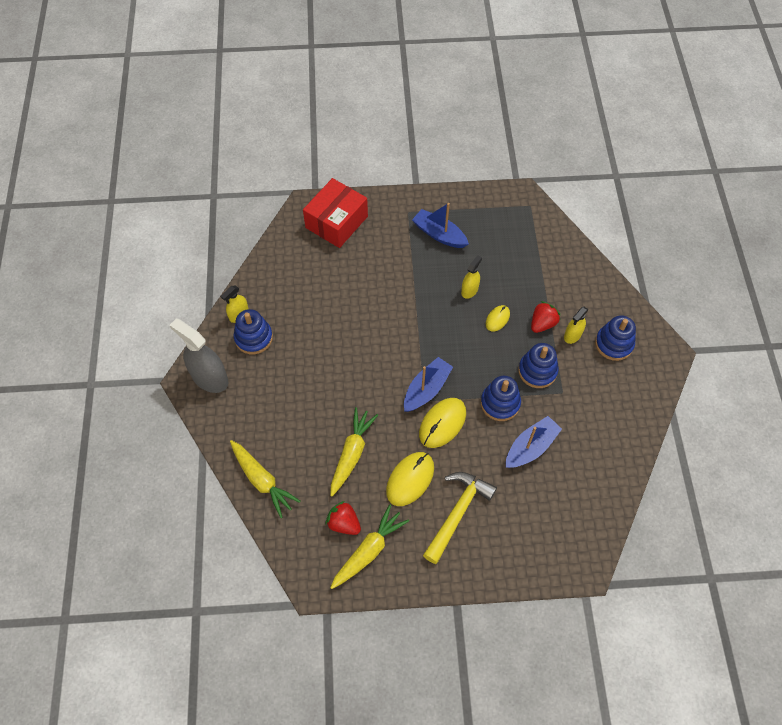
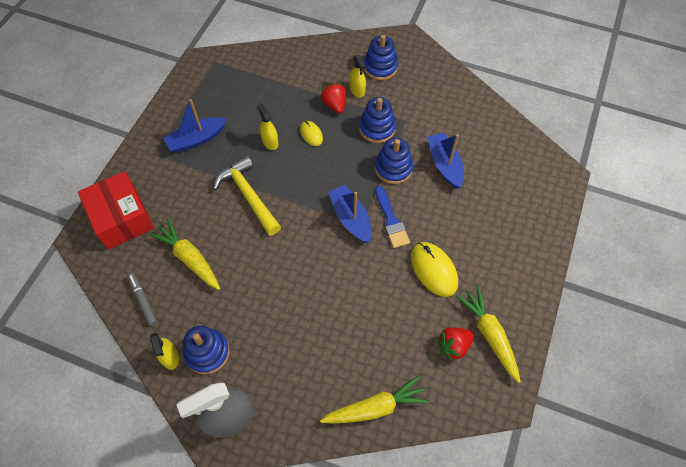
camera: 65 degrees left, 0 degrees up
(275, 273) = (143, 300): none -> grey marker
(351, 453) = (385, 309): yellow carrot -> yellow carrot (189, 258)
(442, 423) = (391, 220): yellow mouse -> blue brush
(457, 512) = (481, 245): yellow hammer -> yellow hammer (248, 195)

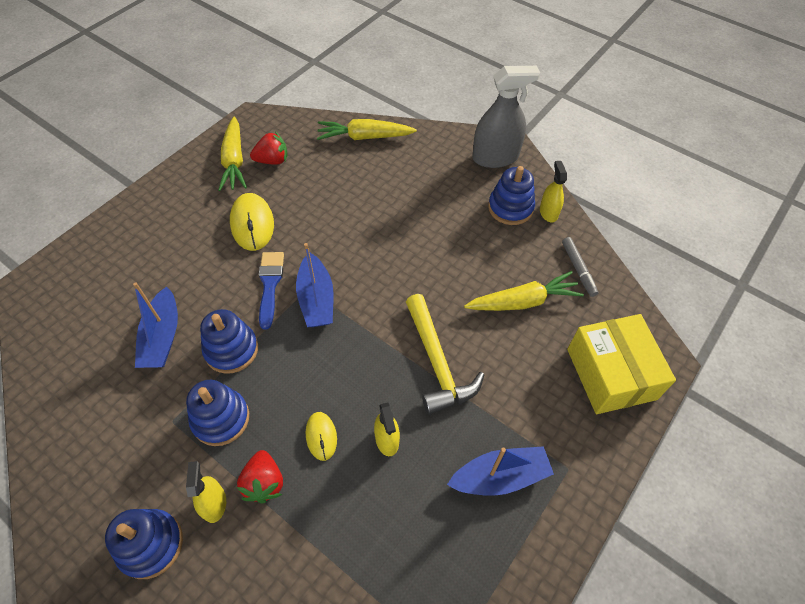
camera: 165 degrees left, 5 degrees down
(122, 218) = (611, 374): red box -> yellow box
(189, 258) = (523, 301): yellow carrot -> yellow carrot turned 75 degrees counterclockwise

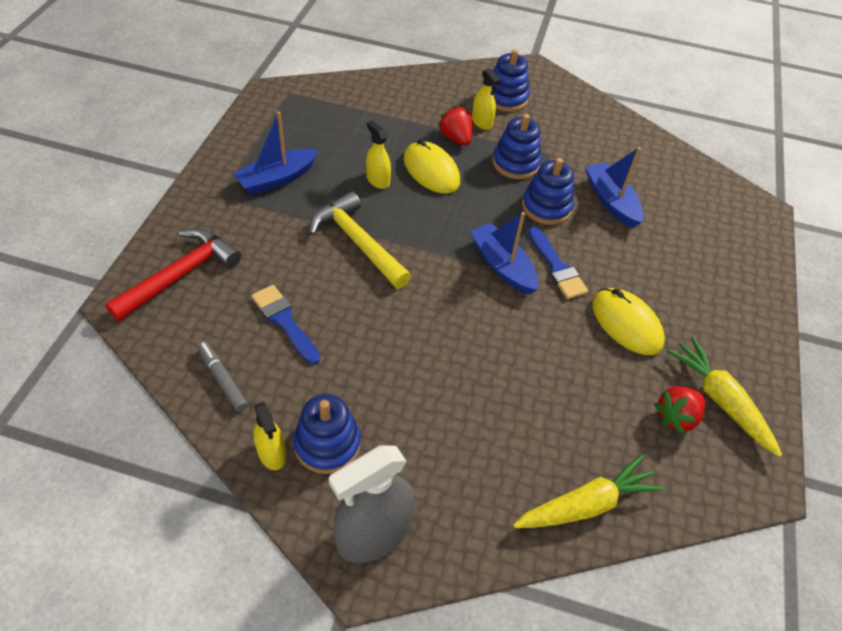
camera: 155 degrees right, 5 degrees down
(321, 436) = (431, 170): yellow mouse -> yellow mouse, size x1.74
(523, 301) = (285, 321): yellow carrot -> blue brush
(611, 374) = (180, 275): yellow box -> red hammer

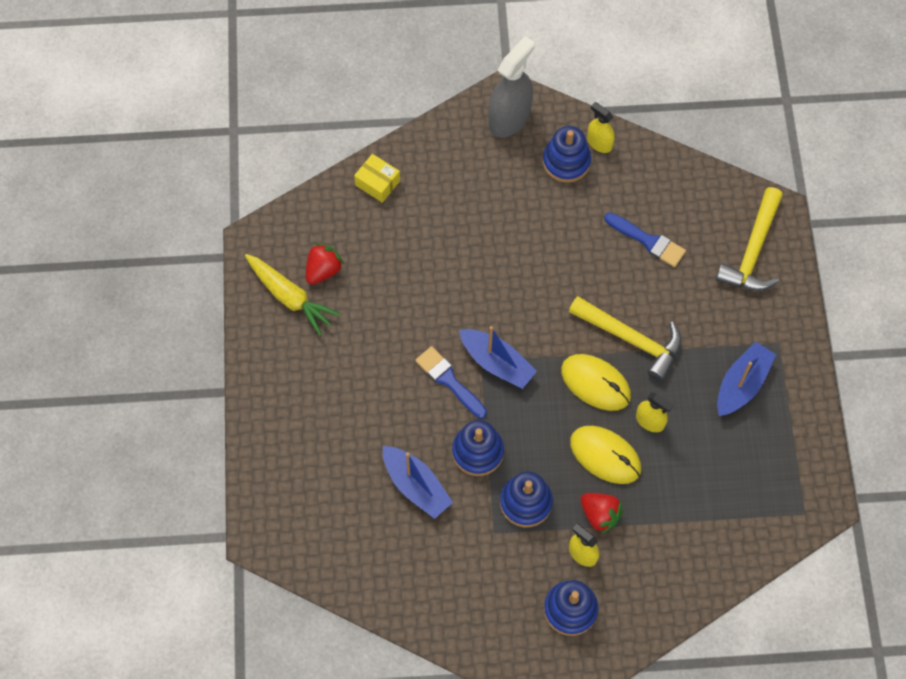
camera: 165 degrees right, 15 degrees up
(180, 275) = (753, 251): red hammer -> yellow hammer
(222, 379) = (664, 180): grey marker -> none
(586, 504) = (377, 183): yellow carrot -> yellow box
(626, 324) = (375, 342): yellow mouse -> yellow mouse (595, 383)

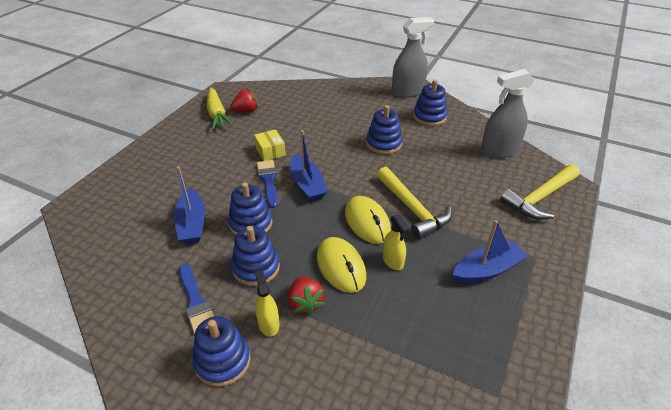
camera: 30 degrees right, 25 degrees down
(377, 183) = (310, 91): yellow box -> yellow box (270, 151)
(540, 245) = (383, 144): none -> blue stacking toy
(599, 143) = (457, 116): yellow spray bottle -> none
(648, 241) = (460, 166): blue brush -> blue brush (196, 301)
(679, 189) = (499, 151): none -> grey spray bottle

